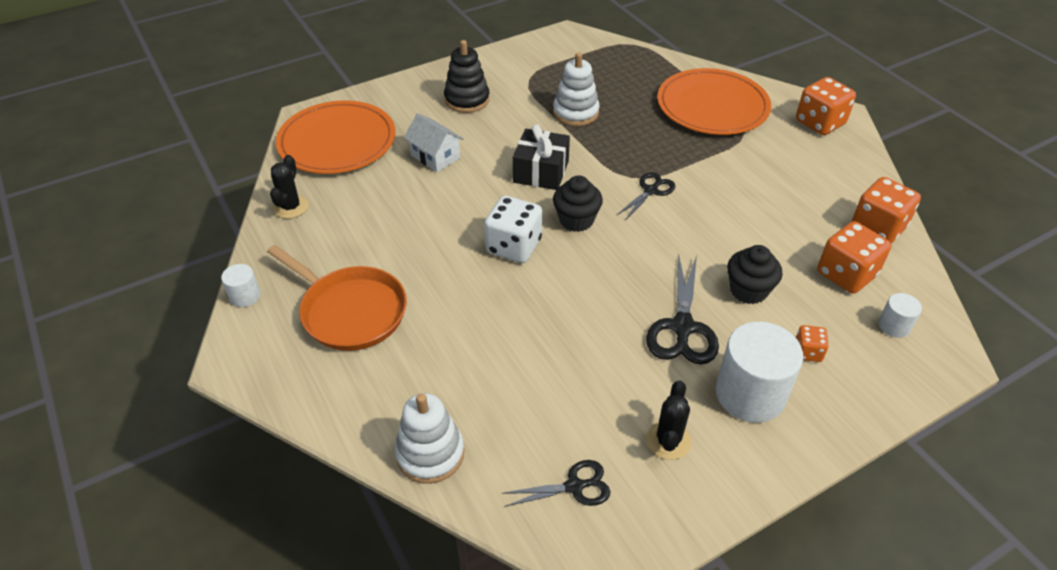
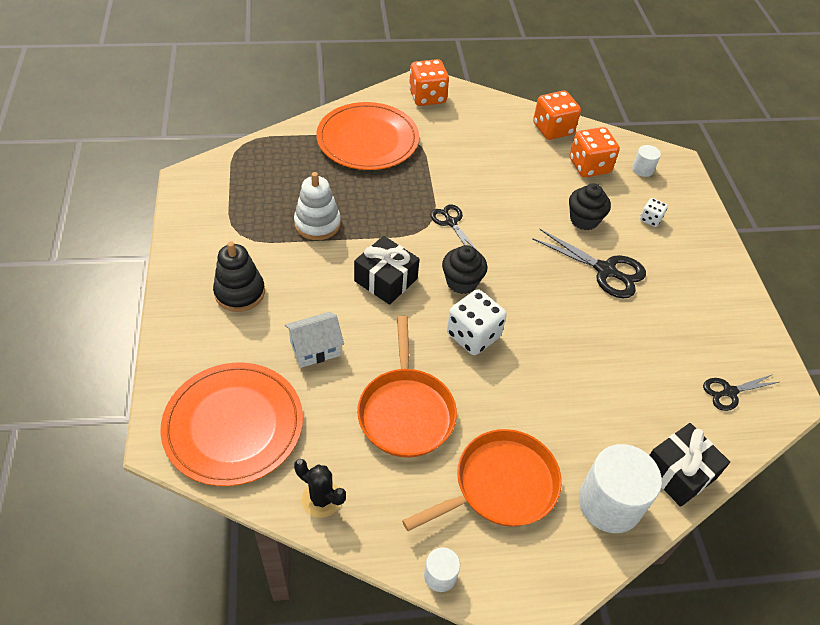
camera: 70 degrees left, 5 degrees up
(399, 228) = (406, 412): none -> orange pan
(430, 454) = (679, 472): white stacking toy -> black gift
(574, 486) = (729, 392): black scissors -> black scissors turned 120 degrees counterclockwise
(668, 440) = (703, 324): black cactus -> none
(750, 394) = (676, 264): white cylinder -> white cylinder (609, 503)
(807, 352) = (650, 219): orange dice -> white dice

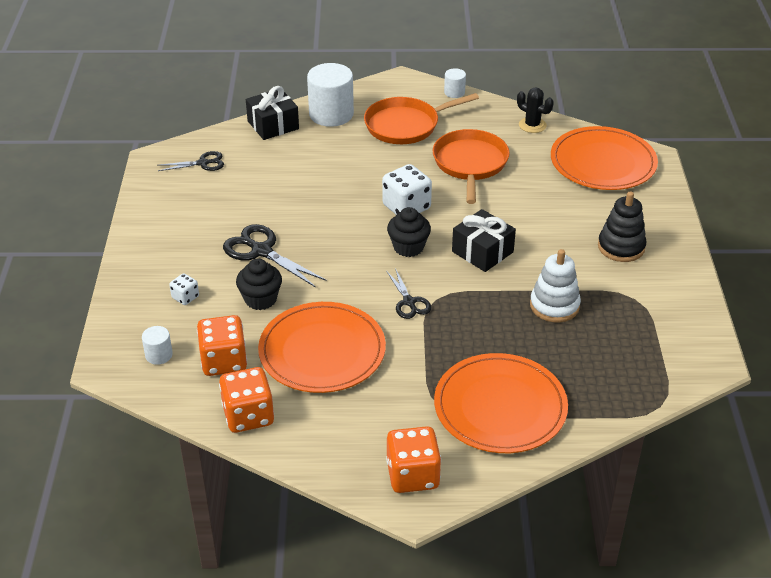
camera: 170 degrees left, 10 degrees down
(315, 348) = (545, 204): white house -> none
(515, 176) = (322, 351): none -> orange plate

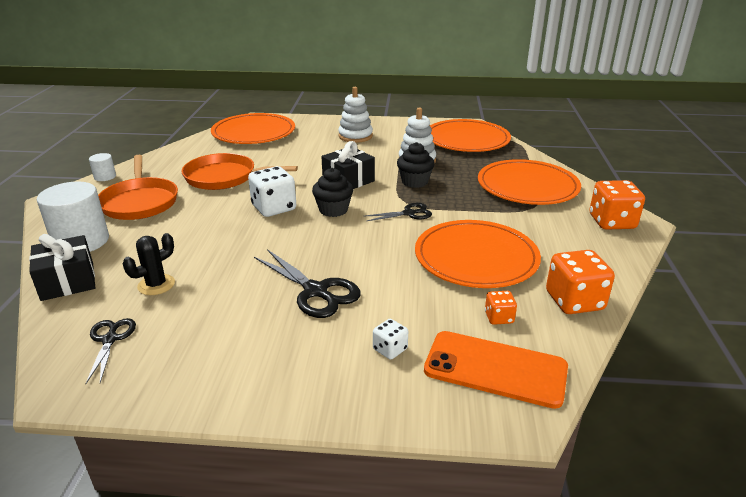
camera: 85 degrees left, 10 degrees down
(159, 355) = (495, 369): white cylinder -> orange phone
(224, 361) = (499, 317): orange dice -> orange dice, size x0.52
(260, 299) = (398, 293): black cupcake -> black cupcake (414, 182)
(261, 251) = (316, 291): black scissors -> black scissors turned 90 degrees counterclockwise
(532, 125) = (186, 150): black cactus -> black cactus (156, 285)
(621, 247) = (355, 136): black stacking toy -> white stacking toy
(646, 355) = (467, 139): none -> orange plate

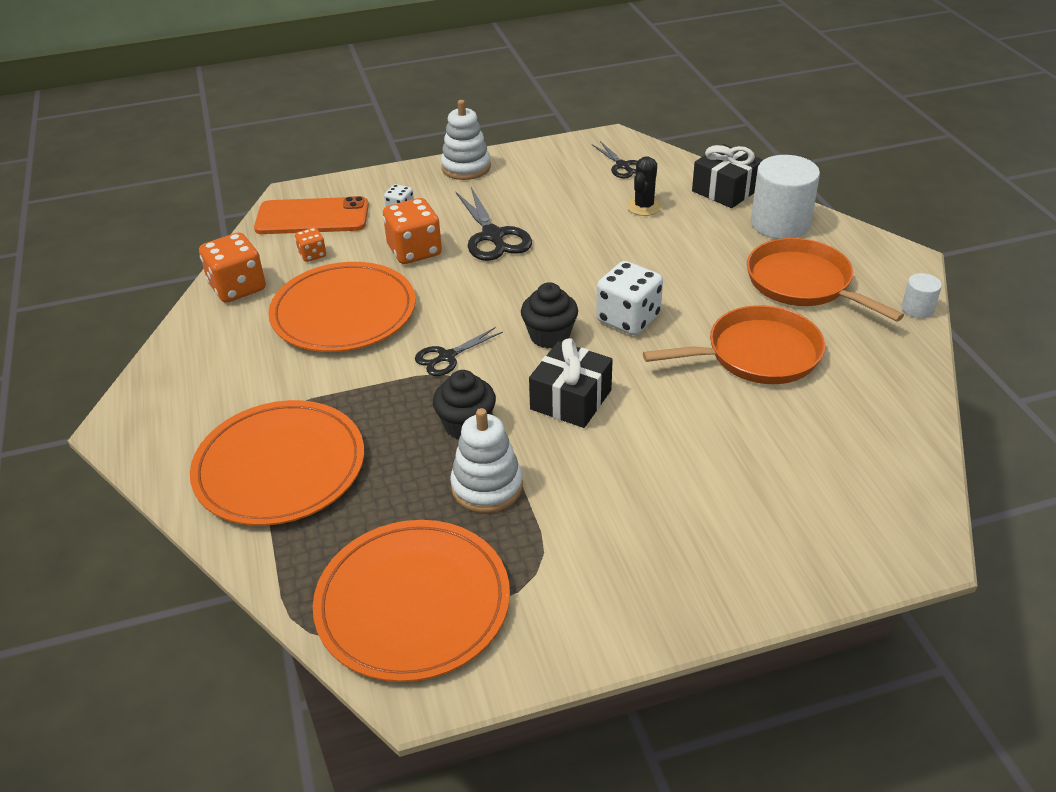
camera: 160 degrees right, 10 degrees up
(253, 132) = (859, 490): orange plate -> none
(316, 291) = (493, 236): black scissors -> black scissors turned 135 degrees counterclockwise
(355, 136) = (652, 541): white stacking toy -> white stacking toy (466, 167)
(611, 222) = (161, 416): orange dice -> orange dice (414, 251)

